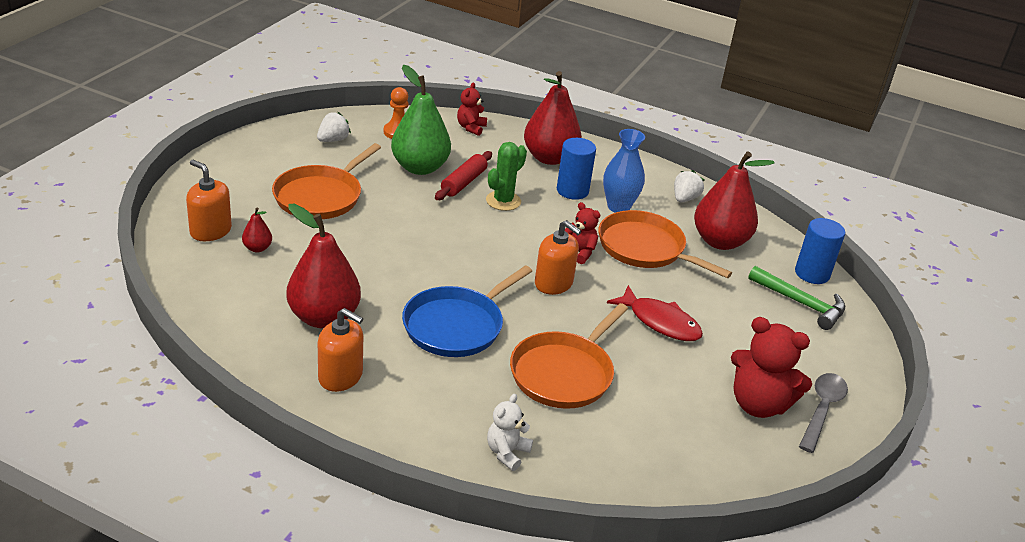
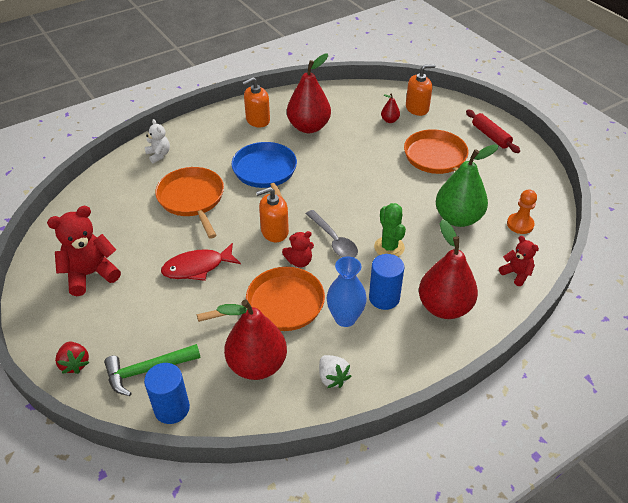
camera: 125 degrees right, 10 degrees up
(333, 140) = (516, 185): white strawberry -> none
(463, 182) = (425, 235): red rolling pin -> red rolling pin (490, 136)
(822, 410) = (56, 305): grey spoon -> grey spoon (334, 240)
(853, 355) = (75, 364): none -> red strawberry

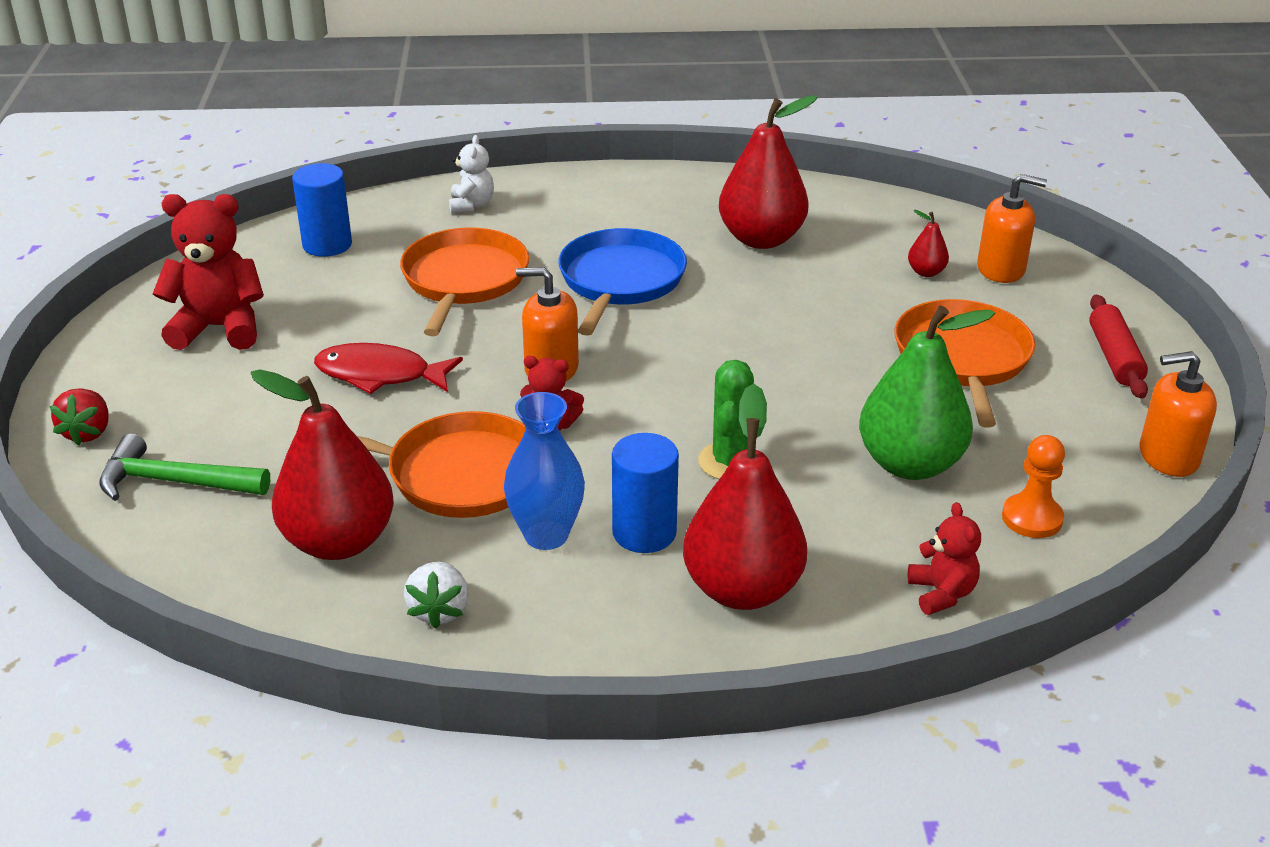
camera: 30 degrees right, 10 degrees down
(172, 408) = (159, 545): blue cylinder -> blue cylinder (327, 245)
(257, 120) = (680, 203): orange soap dispenser -> orange soap dispenser (1168, 456)
(334, 240) = (640, 417): grey spoon -> none

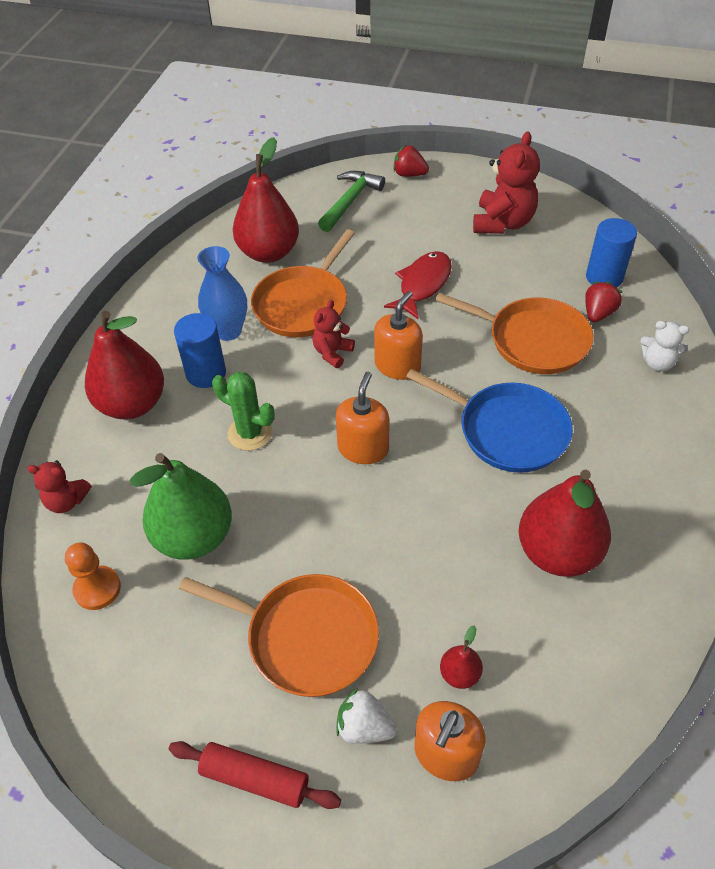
camera: 110 degrees right, 15 degrees up
(399, 244) = (598, 313): none -> red strawberry
(439, 610) = (194, 281): white strawberry -> white strawberry (364, 727)
(1168, 456) = (104, 735): orange soap dispenser -> orange soap dispenser (363, 448)

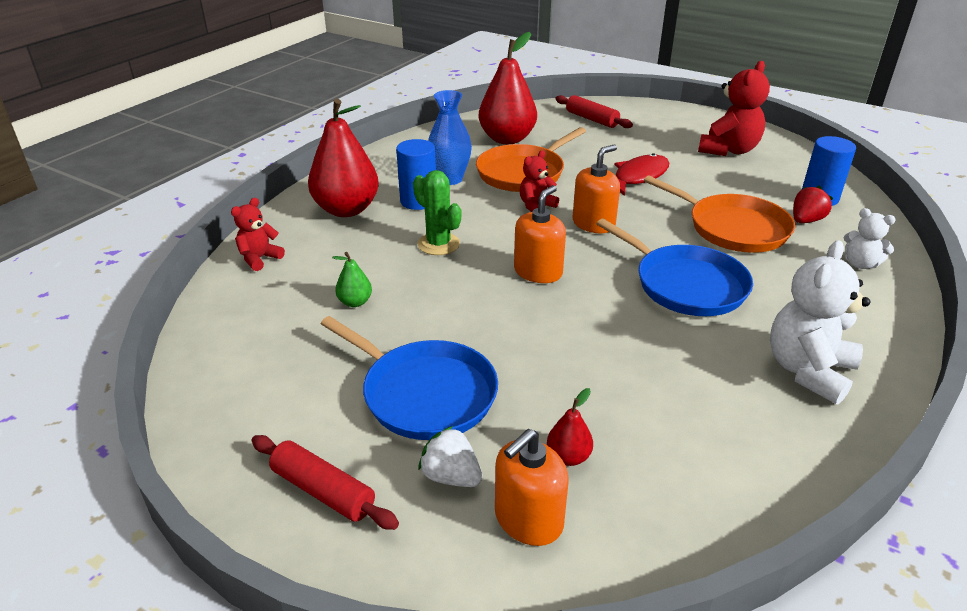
camera: 15 degrees right, 15 degrees down
(66, 501) = (259, 259): red teddy bear -> red teddy bear turned 105 degrees clockwise
(97, 589) = (253, 319): orange pawn -> none
(194, 537) = (355, 302): green pear -> green pear, size x0.44
(306, 637) = (424, 393): orange pan -> blue pan
(350, 201) = (592, 119): green hammer -> red rolling pin
(409, 174) = (651, 111): red strawberry -> none
(557, 553) = (708, 383): red pear -> none
(638, 513) = (808, 371): none -> white teddy bear

